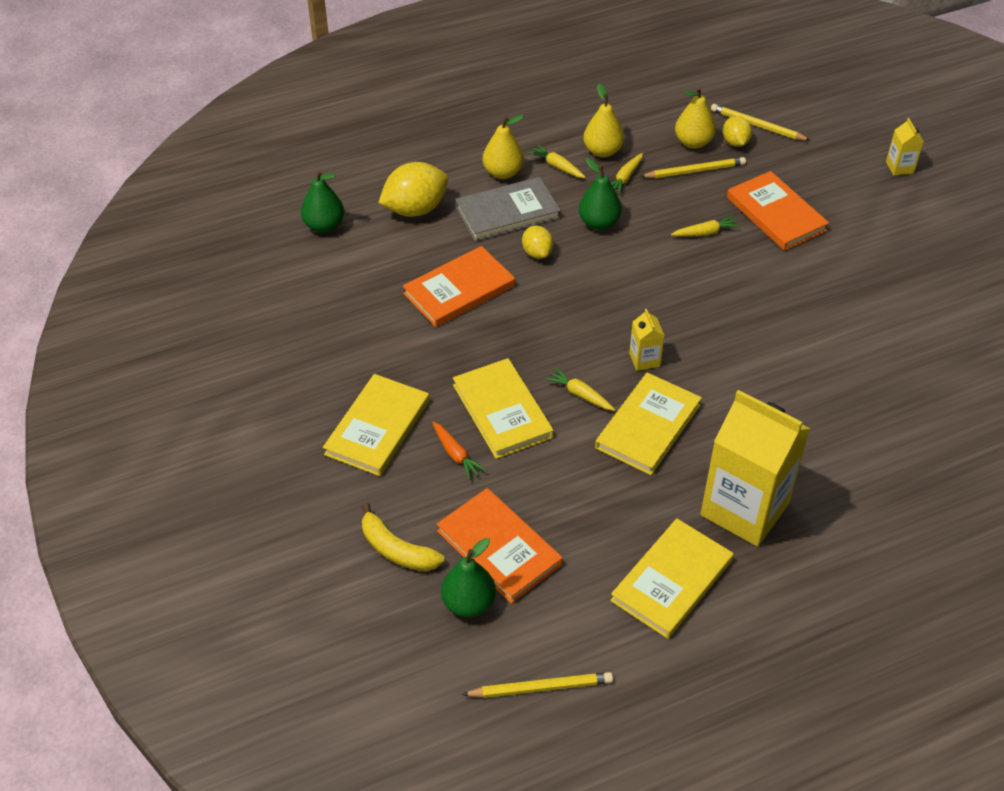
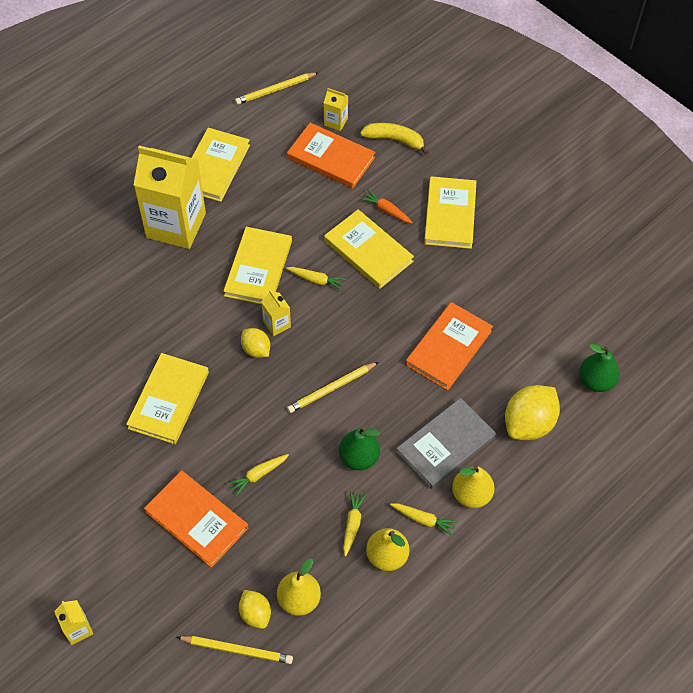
camera: 160 degrees right, 10 degrees up
(468, 603) = (335, 122): green pear -> yellow carton
(537, 253) = (400, 406): yellow lemon -> yellow lemon (256, 349)
(694, 171) = (287, 556): yellow pencil -> yellow pencil (332, 388)
(787, 316) = (169, 400): none -> yellow book

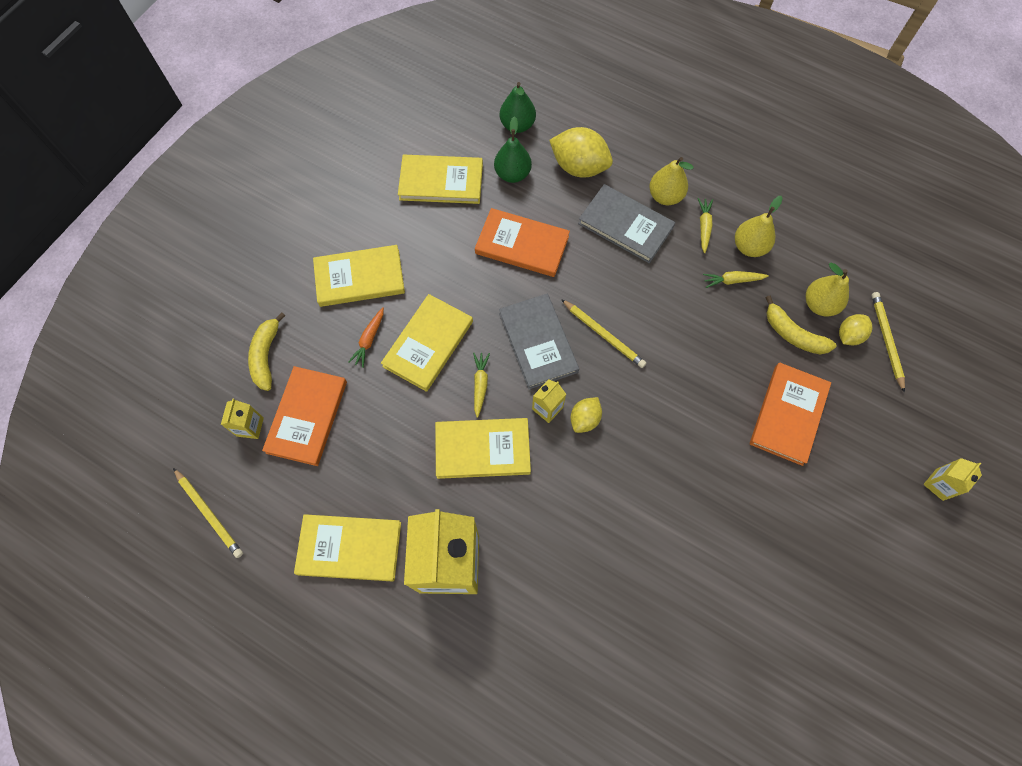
camera: 105 degrees left, 10 degrees up
(169, 400) = (675, 487): yellow book -> yellow book (441, 181)
(258, 475) = (720, 373): yellow carrot -> none
(275, 559) = (793, 334): none -> yellow banana
(342, 334) = (538, 342): none -> grey book
(359, 457) = (666, 292): green pear -> green pear (512, 174)

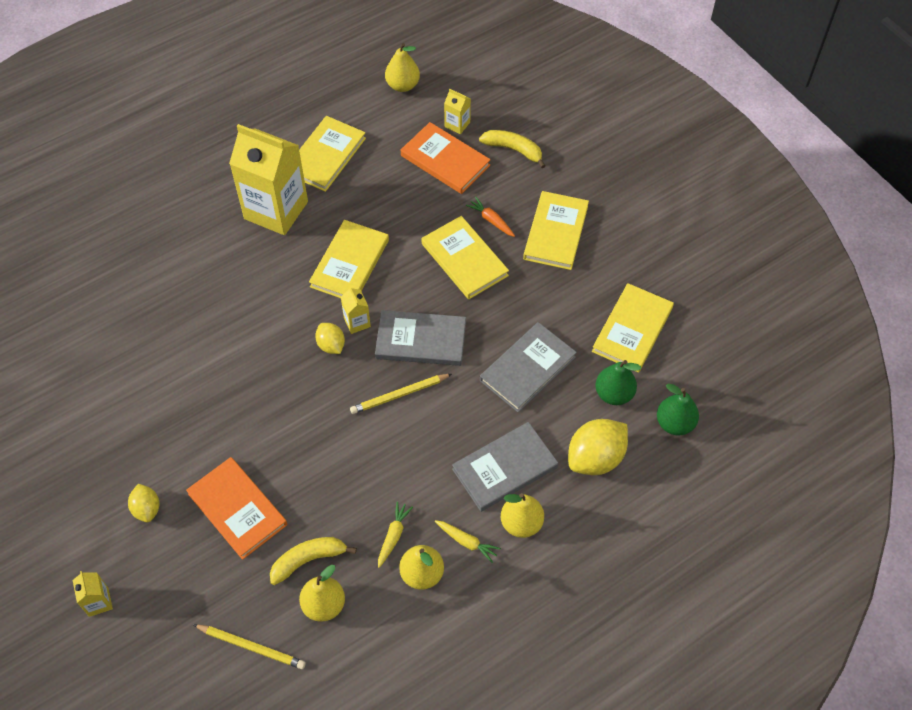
camera: 115 degrees right, 10 degrees down
(209, 513) = (402, 85): yellow pencil -> yellow pear
(480, 385) = (406, 283): yellow carrot -> none
(522, 245) = (527, 369): orange book -> grey book
(849, 335) = (277, 613): yellow lemon -> yellow lemon (147, 509)

